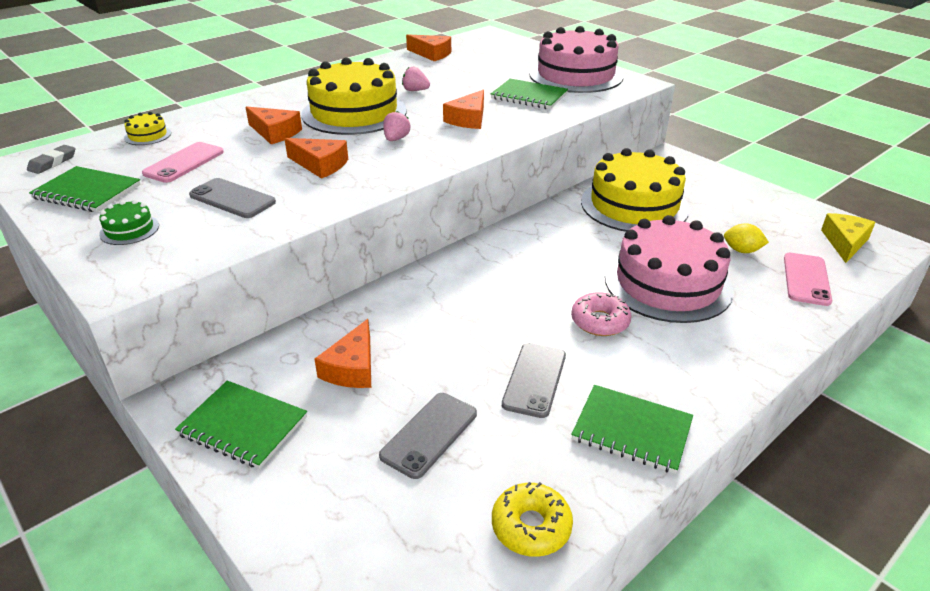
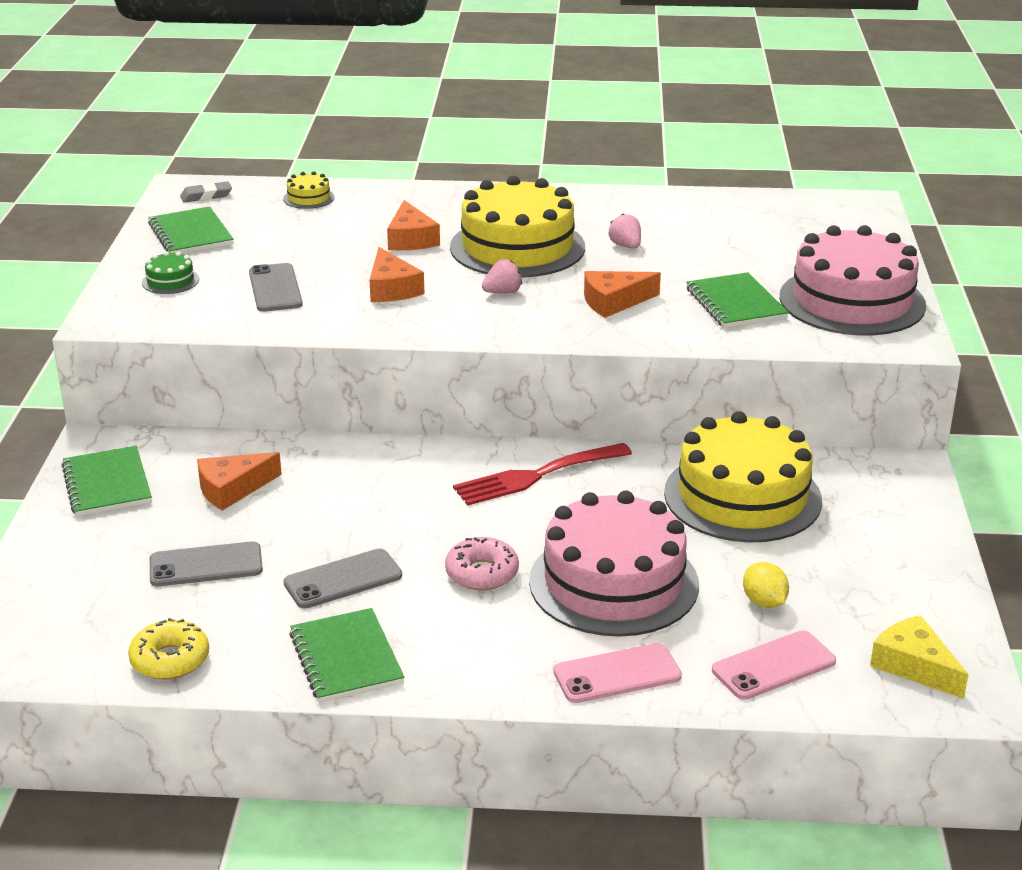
camera: 45 degrees right, 5 degrees down
(184, 163) = (293, 238): pink phone -> pink phone (617, 674)
(431, 54) = (735, 206): orange cheese -> none
(523, 249) = (536, 476): none -> red fork
(845, 242) = (914, 666): yellow cheese -> yellow cheese turned 105 degrees counterclockwise

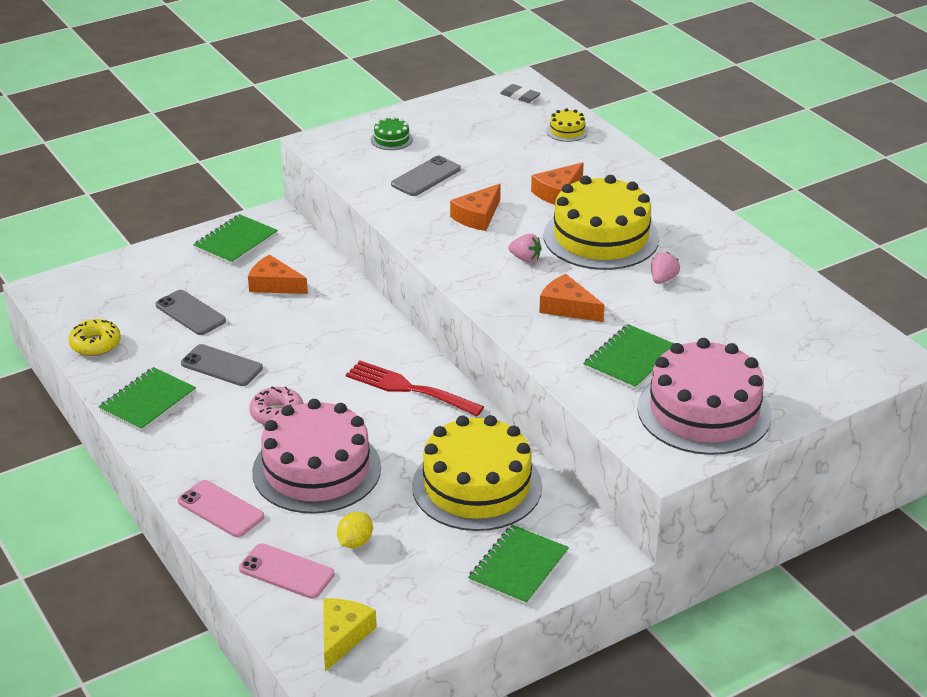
camera: 55 degrees right, 5 degrees up
(190, 234) = (460, 116): green notebook -> green notebook (518, 567)

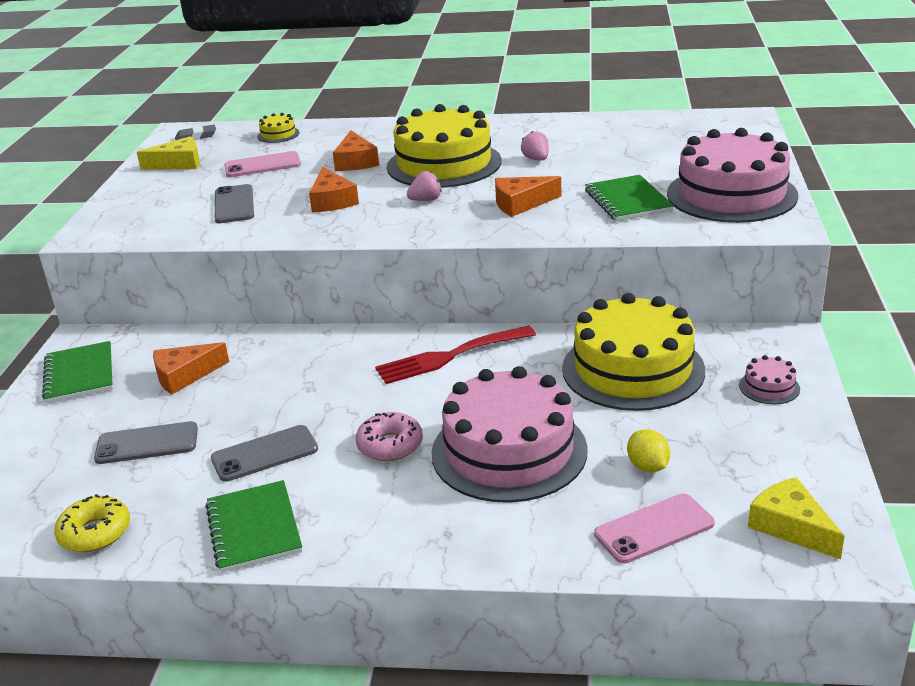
camera: 50 degrees left, 5 degrees down
(220, 509) = (503, 540): pink phone -> pink phone (262, 165)
(391, 139) = (149, 202): green cake -> none
(465, 116) = (179, 164): none -> yellow cheese
(518, 567) = (769, 387): green notebook -> pink cake

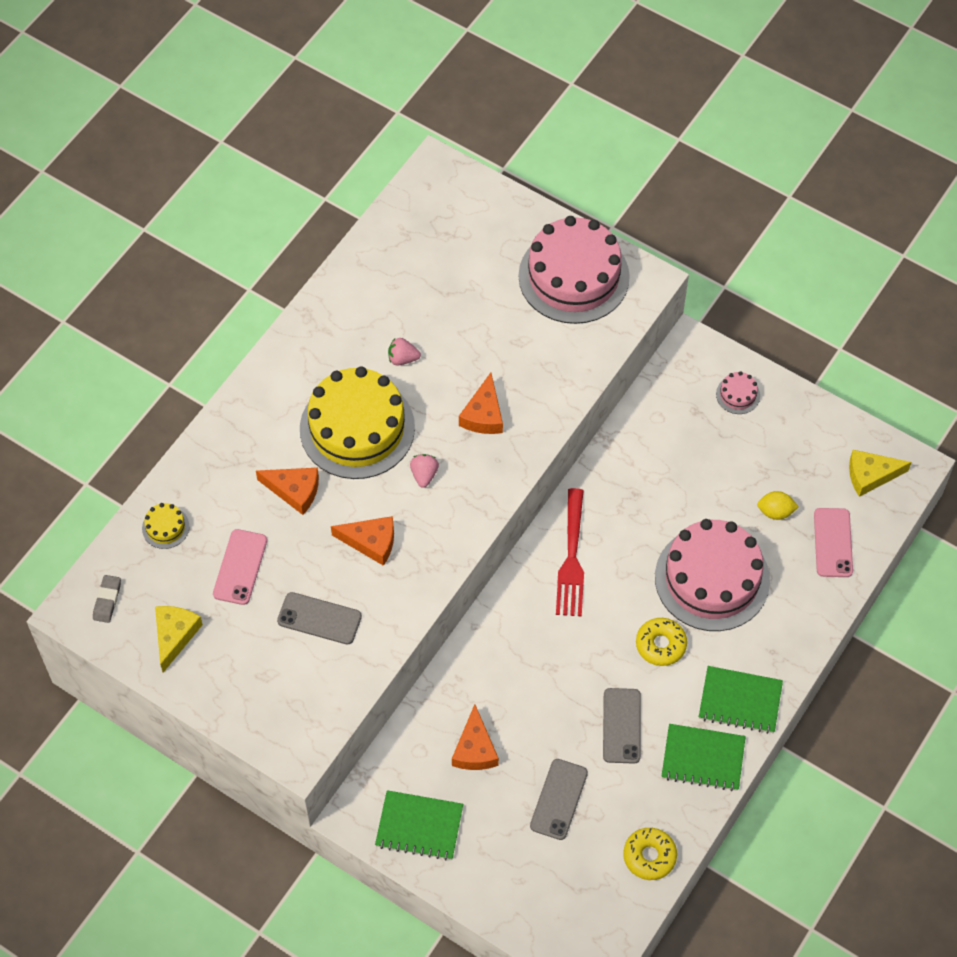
camera: 65 degrees left, 30 degrees up
(390, 445) = (660, 645): pink donut -> yellow donut
(627, 201) = (533, 345): green notebook -> green notebook (740, 701)
(633, 369) = (666, 456): yellow cake -> none

